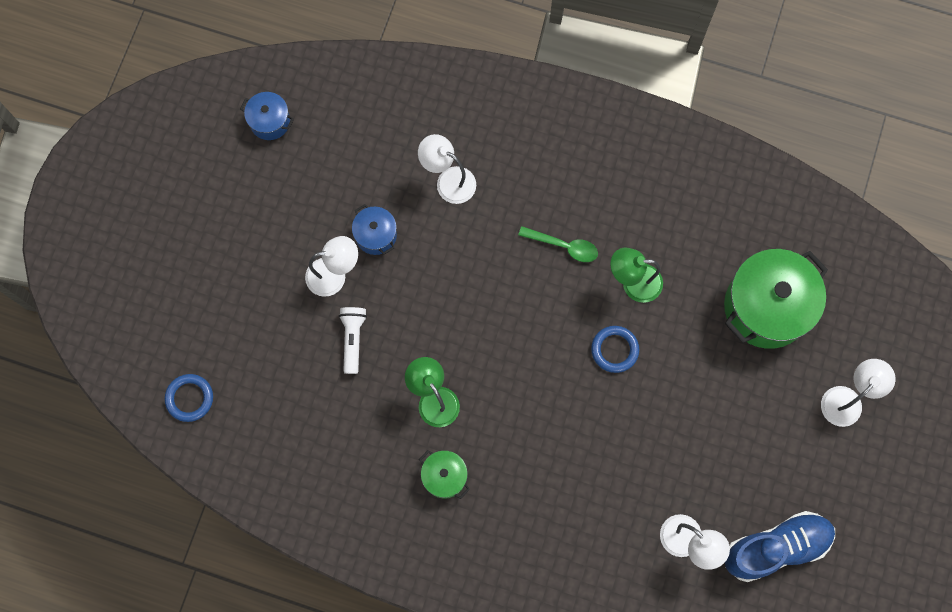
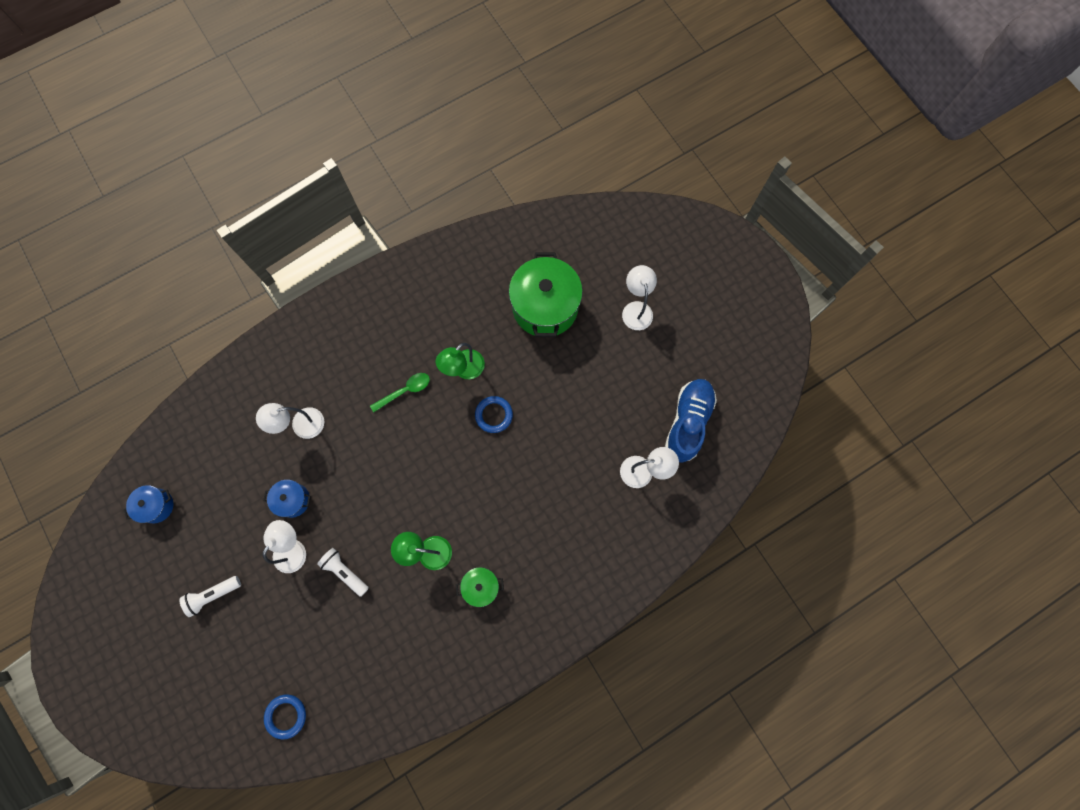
camera: 50 degrees left, 0 degrees up
(236, 241) = (213, 595): none -> white flashlight

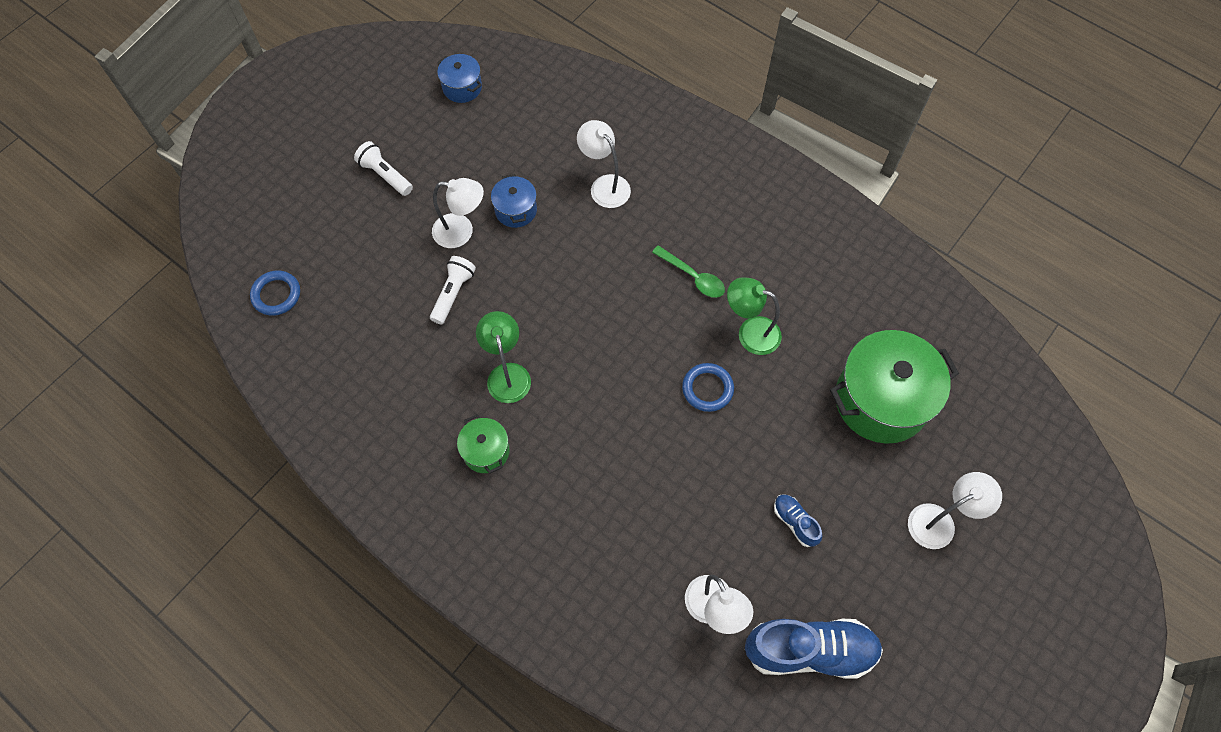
camera: 70 degrees right, 10 degrees down
(606, 396) = (795, 522): none -> blue shoe

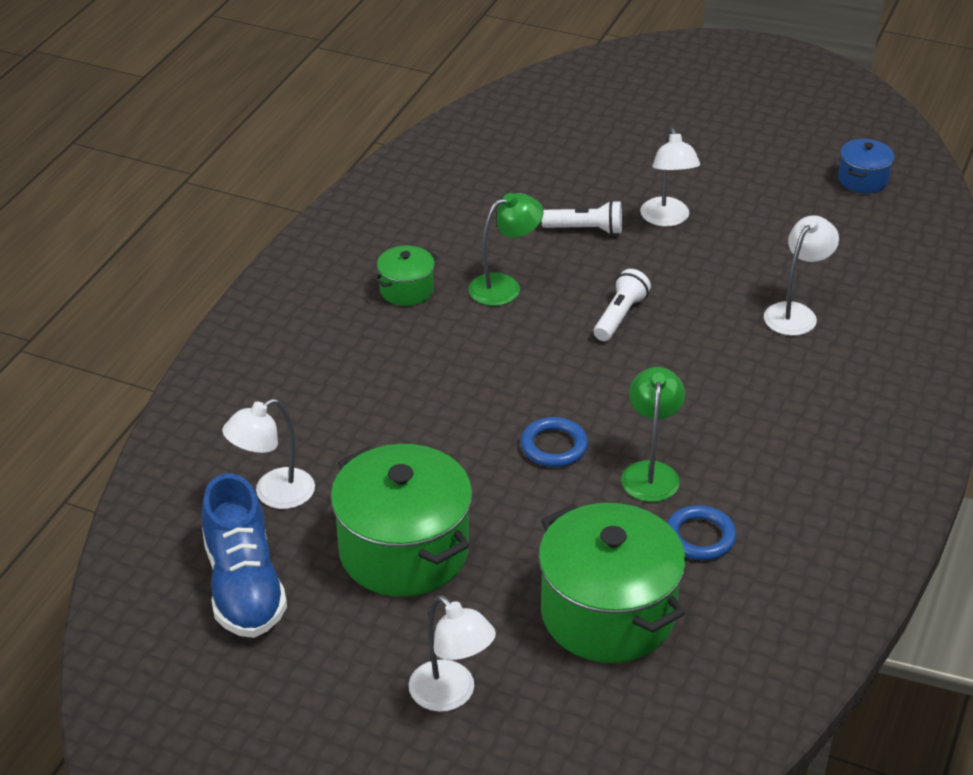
camera: 75 degrees right, 25 degrees down
(276, 295) = (526, 120): blue ring -> blue ring (700, 537)
(385, 175) = (709, 153): white flashlight -> white flashlight (620, 316)
(516, 210) = (718, 252): blue pot -> none
(693, 277) = (705, 409): green spoon -> none
(795, 522) = (404, 550): blue shoe -> green pot

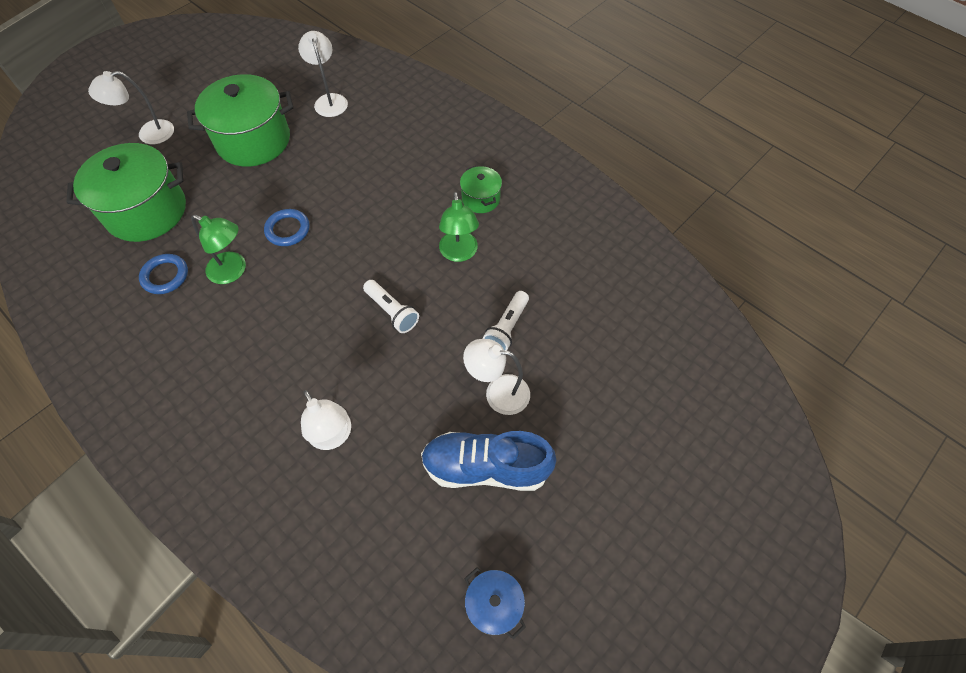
camera: 110 degrees right, 20 degrees up
(244, 586) = (273, 78): blue shoe -> blue shoe (486, 467)

